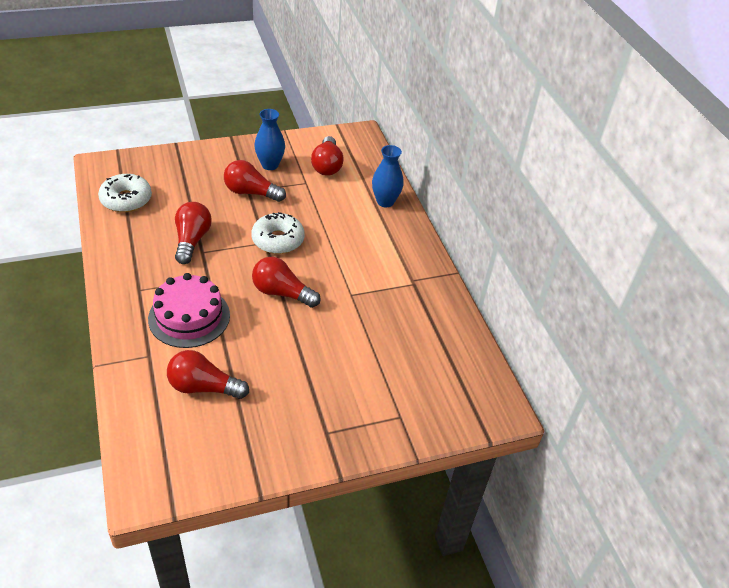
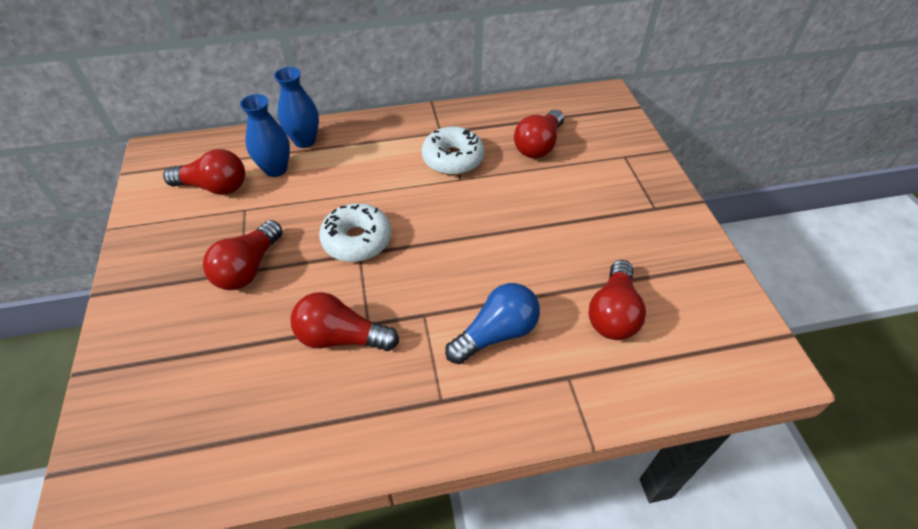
camera: 80 degrees left, 5 degrees up
(126, 199) = (215, 441): white donut -> white donut (453, 159)
(189, 317) = (496, 333): pink cake -> blue light bulb
(270, 165) = (189, 246): blue vase -> blue vase (276, 169)
(282, 293) = (455, 238): red light bulb -> red light bulb (538, 146)

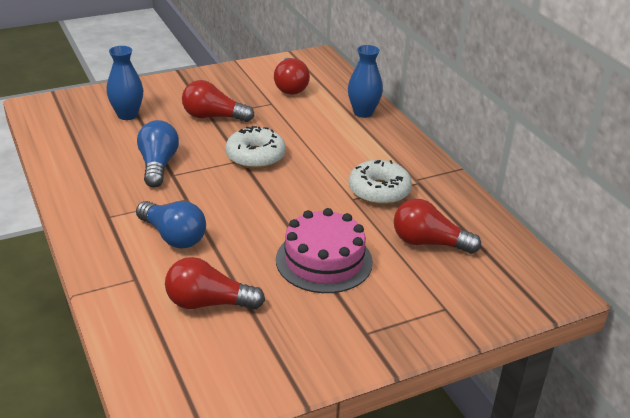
camera: 75 degrees right, 15 degrees down
(276, 169) = (321, 107): blue vase -> blue vase (127, 115)
(341, 337) = (158, 165): red light bulb -> blue light bulb
(555, 216) = (324, 260): none -> pink cake

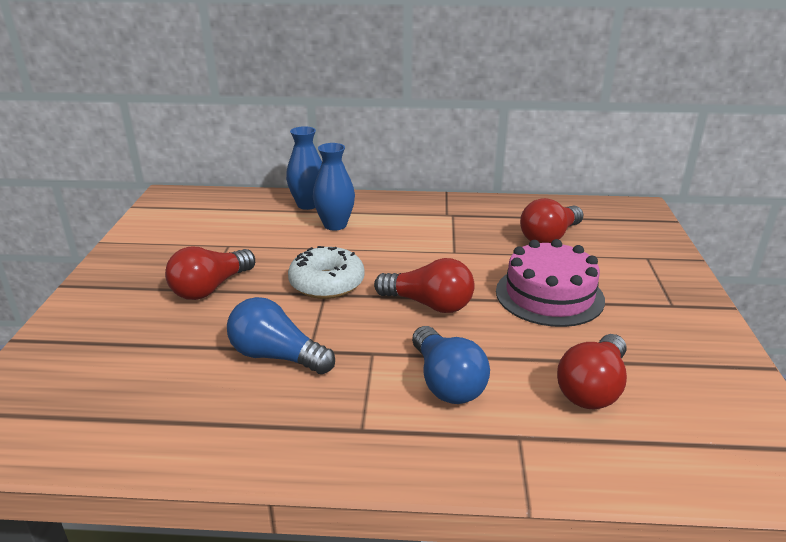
camera: 60 degrees left, 5 degrees down
(127, 115) = (121, 352): blue vase -> blue vase (335, 225)
(173, 236) = (446, 382): blue light bulb -> blue light bulb turned 90 degrees clockwise
(290, 87) = (208, 226): red light bulb -> red light bulb (429, 304)
(379, 191) = (452, 235): white donut -> none

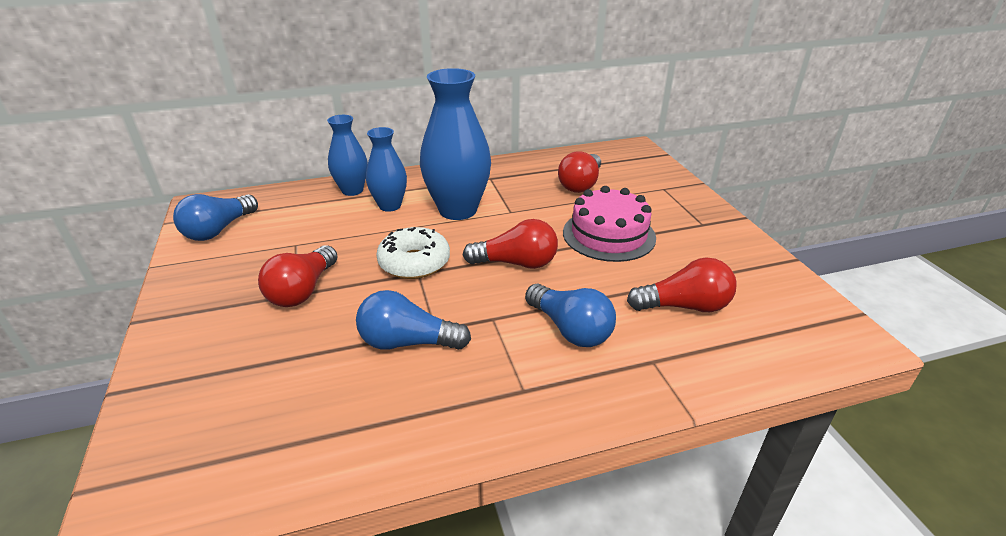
camera: 20 degrees left, 5 degrees up
(171, 220) = (218, 230): none -> blue light bulb
(400, 241) = (458, 210): none -> blue vase
(593, 388) = (684, 306): red light bulb -> red light bulb turned 105 degrees counterclockwise

